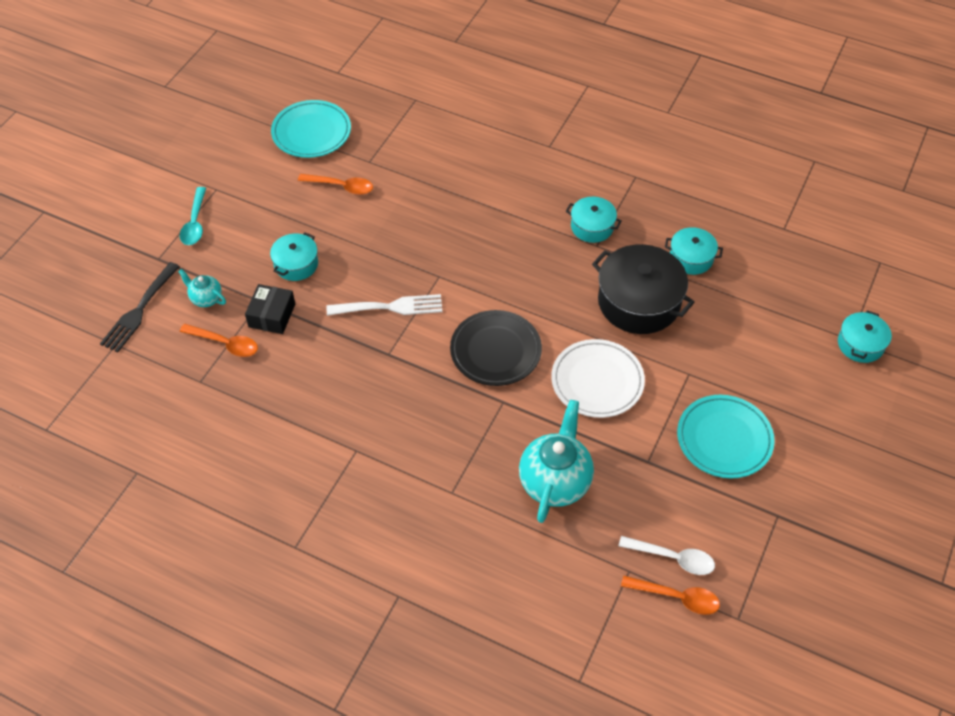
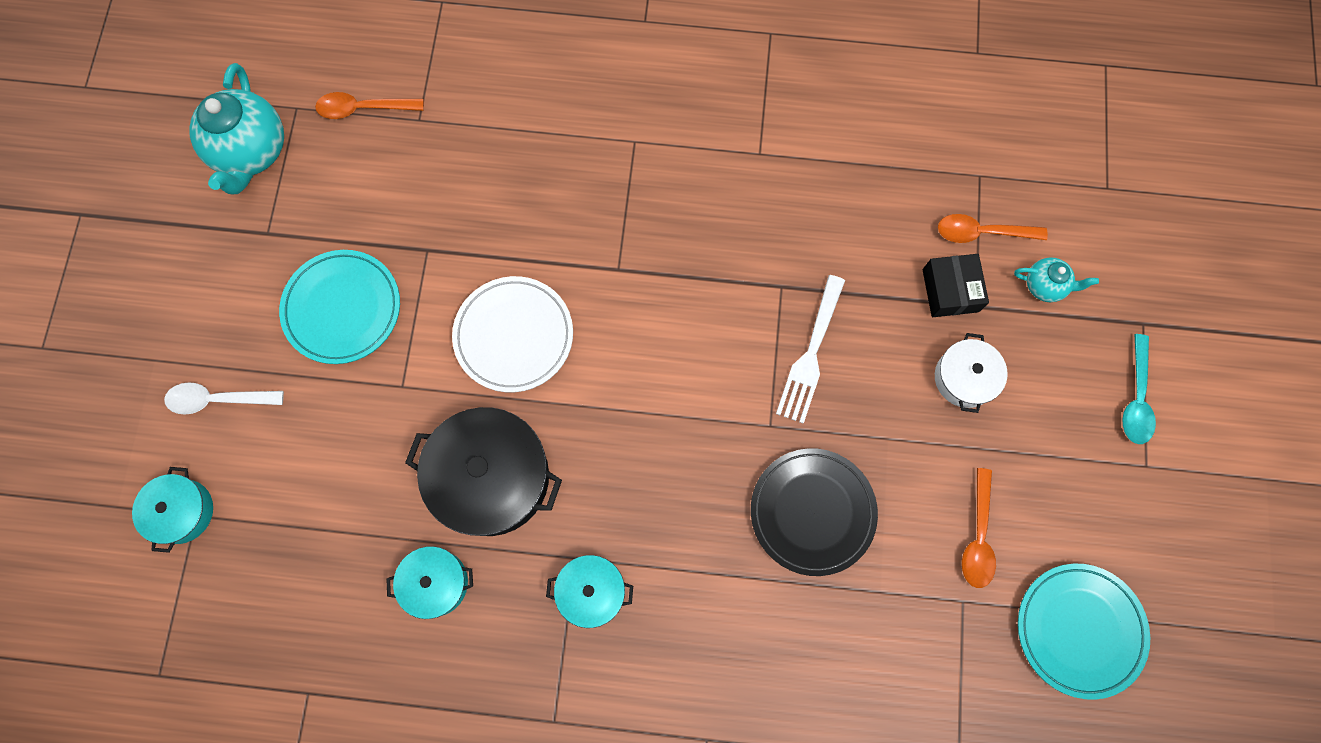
camera: 160 degrees right, 20 degrees up
(139, 310) = (1112, 241): black fork -> none
(195, 223) = (1136, 397): turquoise spoon -> turquoise spoon turned 150 degrees counterclockwise
(296, 264) = (964, 378): turquoise pot -> white pot
(341, 186) = (978, 536): orange spoon -> orange spoon turned 75 degrees counterclockwise
(390, 307) = (811, 355): white fork -> white fork turned 45 degrees counterclockwise
(495, 351) = (653, 336): black plate -> black plate (812, 512)
(555, 481) = (526, 190): turquoise teapot -> turquoise teapot (252, 152)
(672, 558) = (376, 147): white spoon -> white spoon (218, 399)

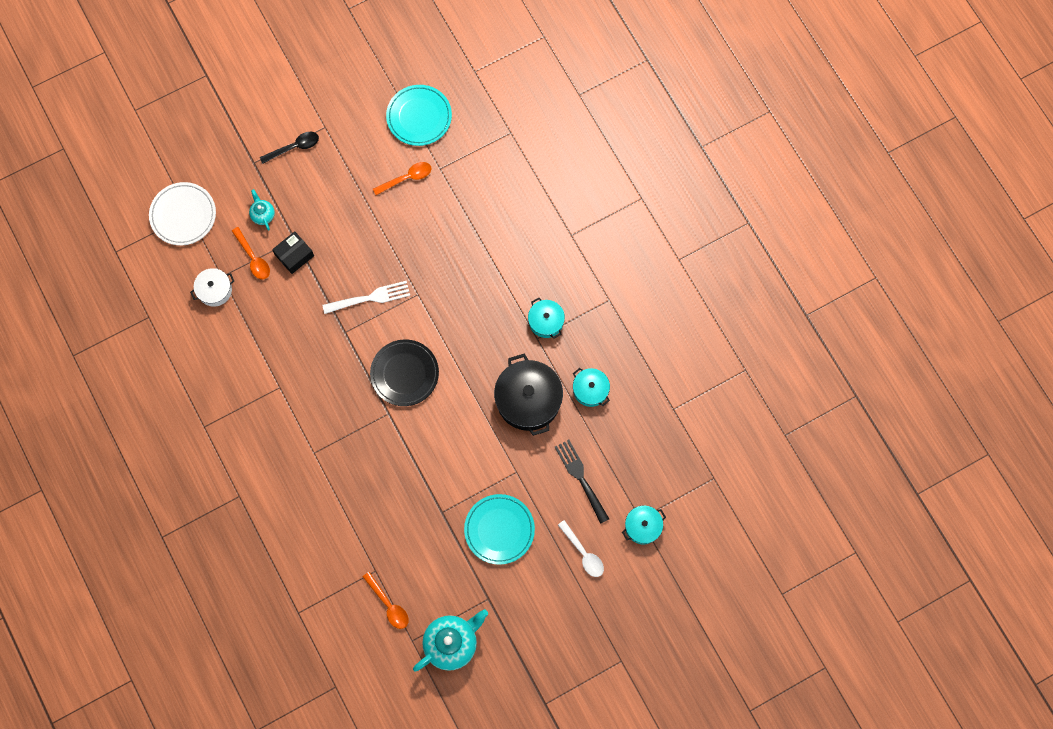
camera: 125 degrees left, 0 degrees up
(321, 472) = (580, 478): none -> black fork
(514, 336) = (455, 438): white plate -> white plate (183, 215)
(812, 512) = (444, 252): black plate -> black plate (404, 373)
(964, 378) = (335, 224): white pot -> white pot (215, 290)
(1136, 397) = (294, 147): turquoise spoon -> black spoon

